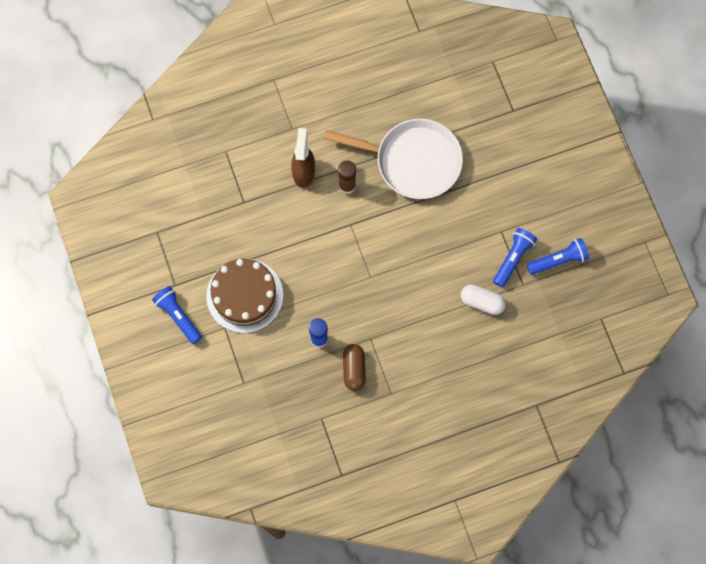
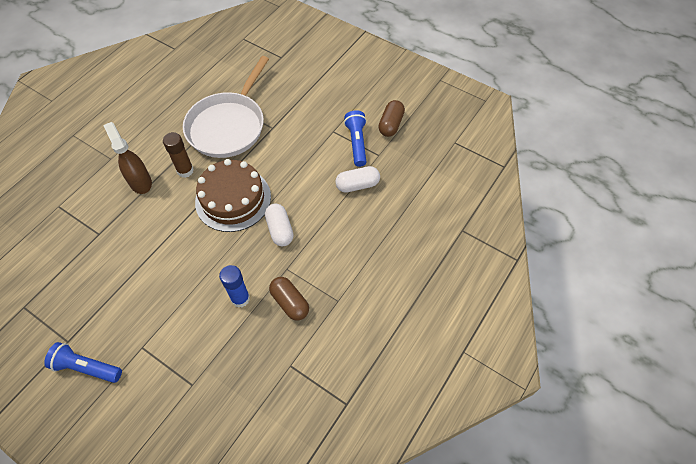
camera: 35 degrees left, 15 degrees down
(244, 295) = (145, 307): brown cake -> brown cake (233, 199)
(388, 300) = (280, 230): none -> white capsule
(413, 161) = (228, 126): white pan -> white pan turned 135 degrees clockwise
(558, 260) = (391, 124): blue flashlight -> brown capsule

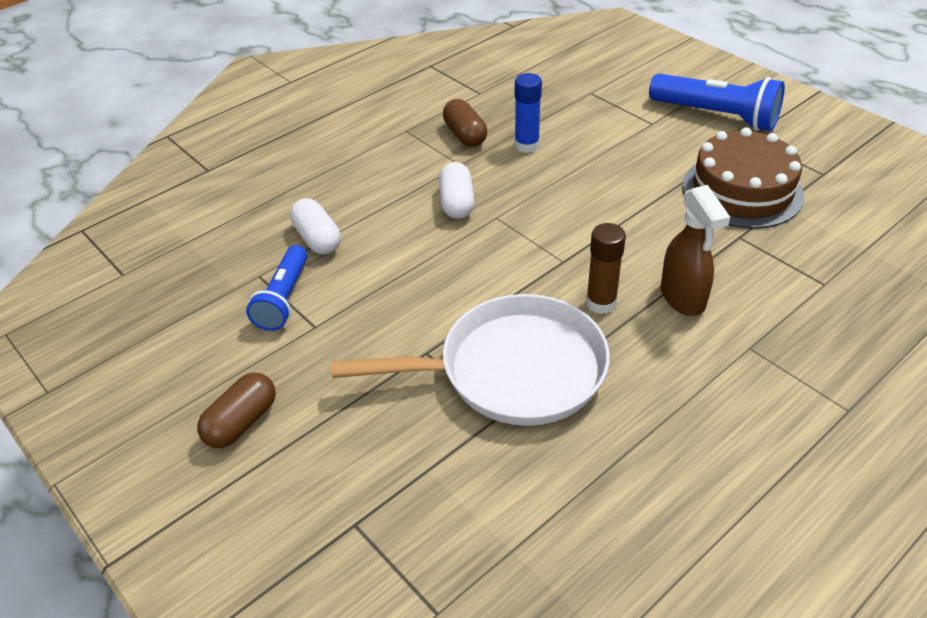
camera: 165 degrees left, 15 degrees down
(86, 367) = (716, 116): blue flashlight -> blue flashlight, size x1.50
(228, 126) = (512, 370): white pan -> white pan turned 45 degrees clockwise
(233, 199) = (521, 249): brown cake -> brown cake (742, 191)
(357, 185) = (317, 239): white capsule -> white capsule turned 60 degrees clockwise
(391, 124) = (205, 319): brown capsule -> brown capsule (241, 422)

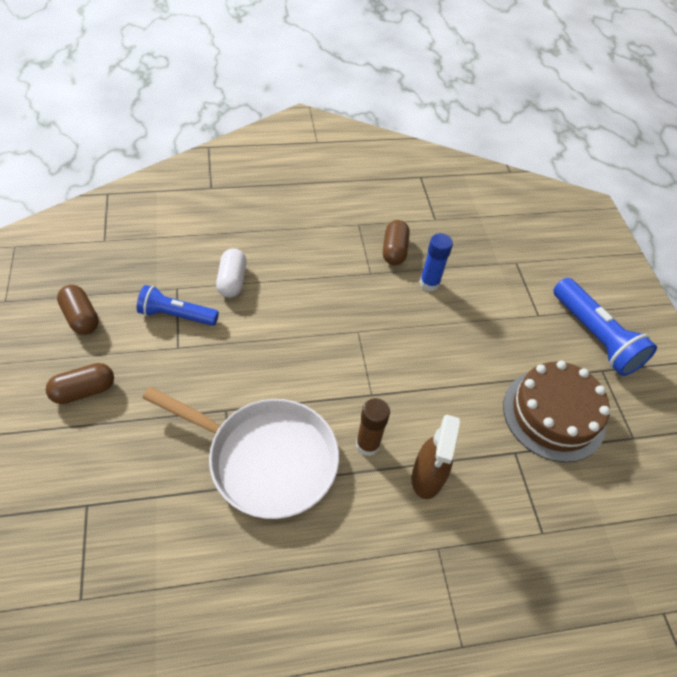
camera: 25 degrees right, 10 degrees up
(167, 358) = (81, 317): none -> brown capsule
(283, 299) = (176, 315): blue flashlight -> blue flashlight turned 60 degrees clockwise
(456, 203) = (341, 304): white capsule -> none

